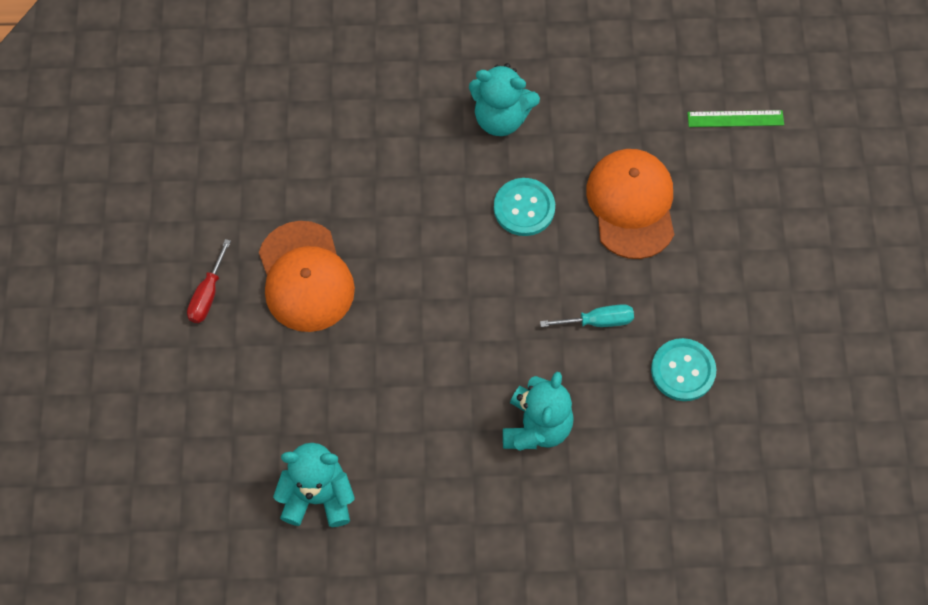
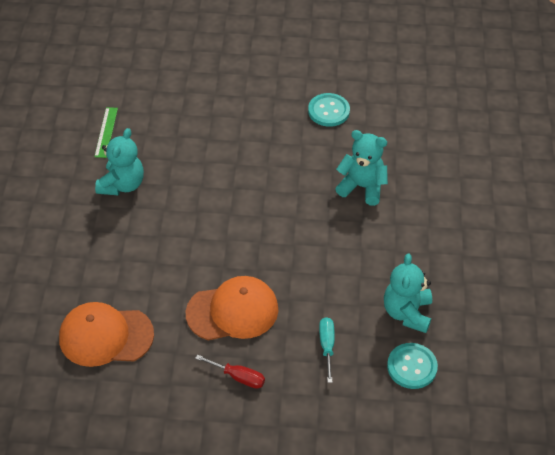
camera: 85 degrees left, 15 degrees down
(524, 208) = (198, 178): turquoise button -> turquoise button (412, 367)
(598, 321) = (289, 148): turquoise screwdriver -> turquoise screwdriver (327, 346)
(631, 204) = (206, 122): orange cap -> orange cap (105, 336)
(735, 119) = (152, 64): green ruler -> green ruler (106, 132)

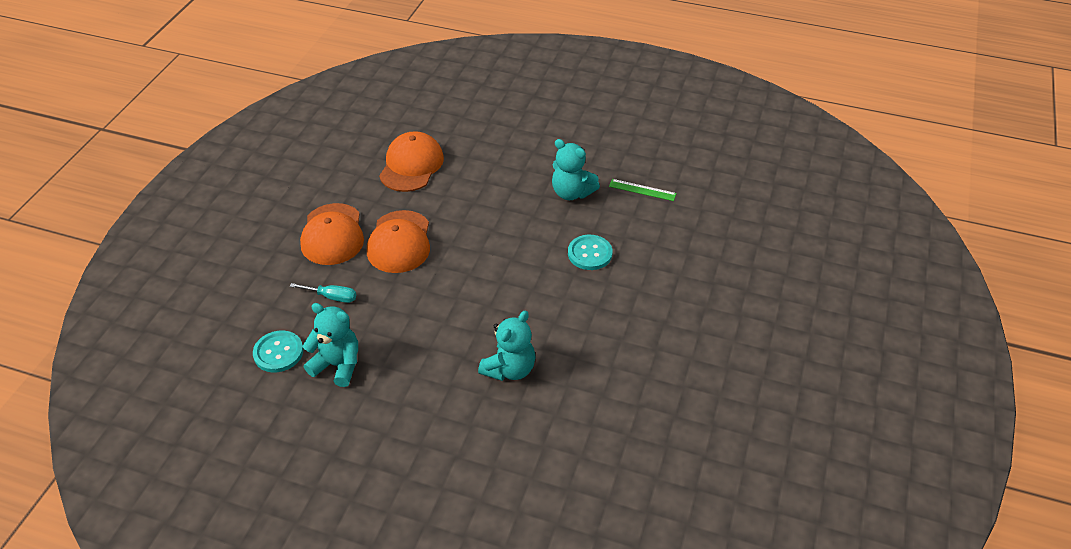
camera: 105 degrees right, 5 degrees down
(238, 377) = (332, 234): red screwdriver -> orange cap
(328, 111) = (632, 366): turquoise button -> turquoise button (589, 253)

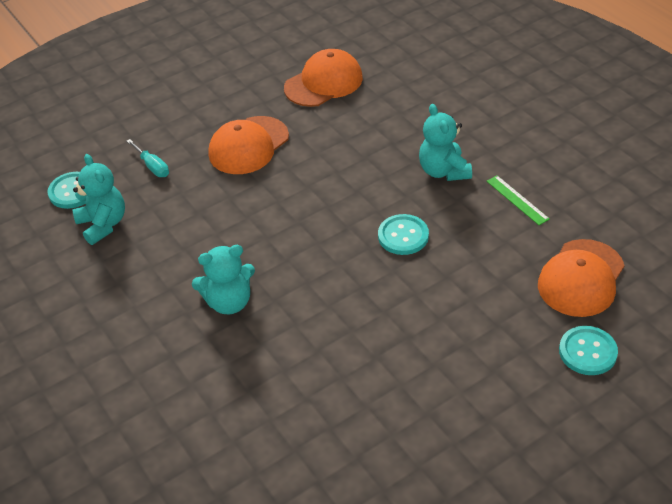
camera: 40 degrees right, 0 degrees up
(332, 234) = (203, 114): orange cap -> orange cap (581, 278)
(784, 270) = (587, 352): none -> turquoise button

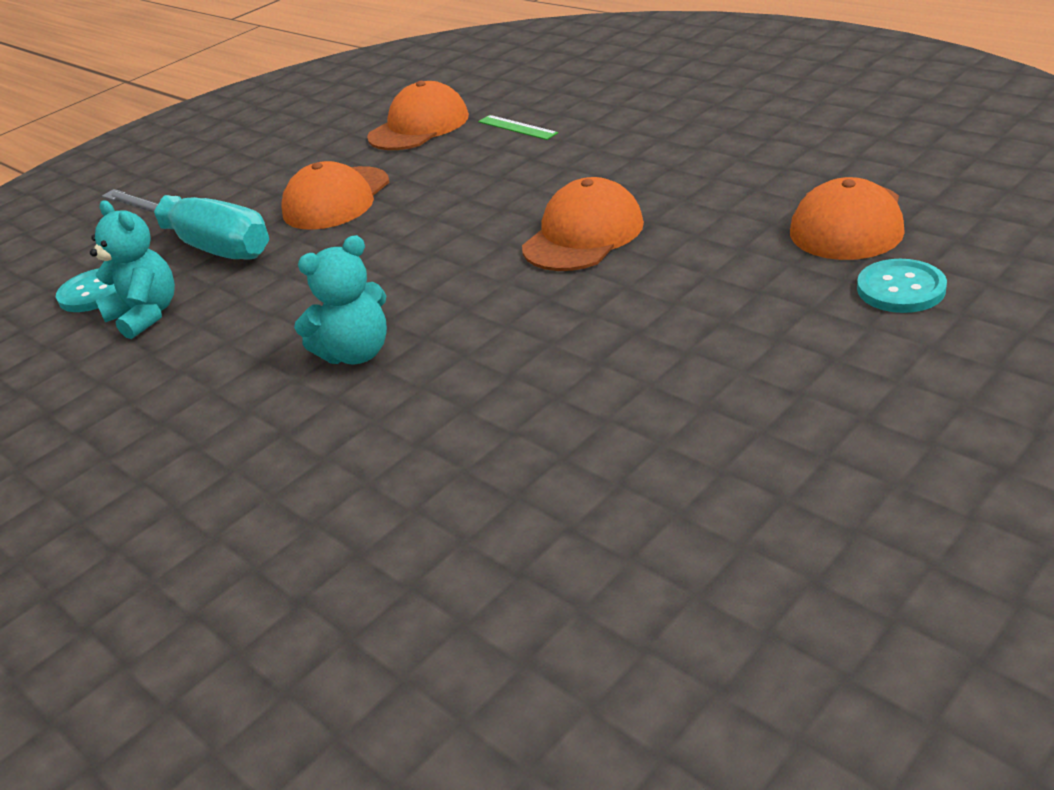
camera: 10 degrees left, 10 degrees down
(152, 166) = (206, 245): turquoise screwdriver -> turquoise screwdriver, size x2.47
(403, 236) = (583, 235): turquoise button -> orange cap
(443, 171) = (610, 167): turquoise teddy bear -> none
(517, 200) = (721, 171): green ruler -> green ruler (517, 127)

